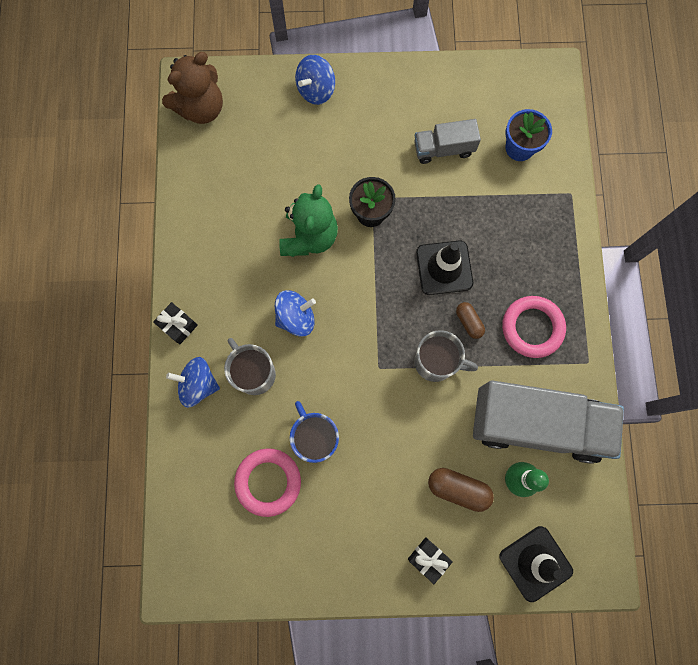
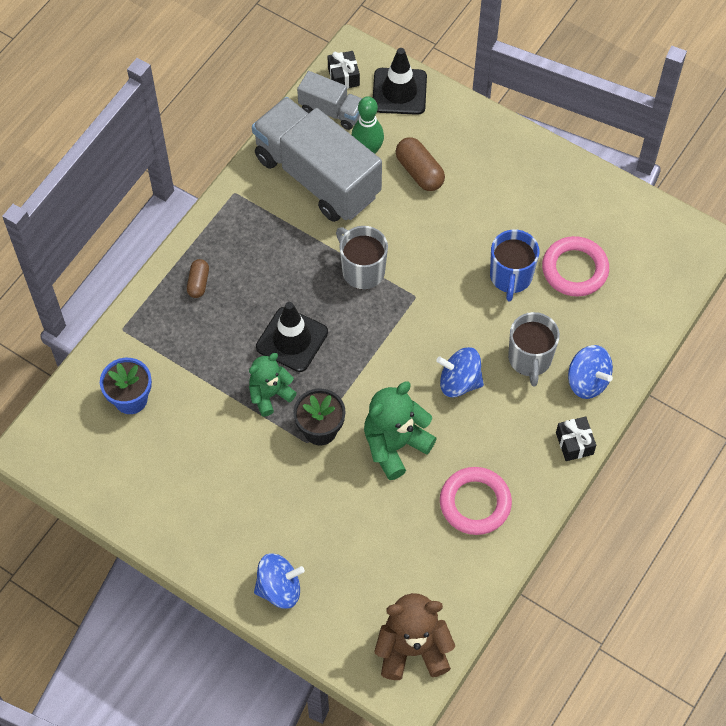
camera: 145 degrees left, 15 degrees down
(426, 215) = (270, 394): none -> green teddy bear
(428, 558) = (481, 142): black gift -> black gift (343, 77)
(443, 149) = (202, 444): grey truck -> grey truck (331, 110)
(469, 322) = (308, 283): brown capsule -> brown capsule (198, 283)
(532, 328) = (257, 245): pink ring -> pink ring (475, 503)

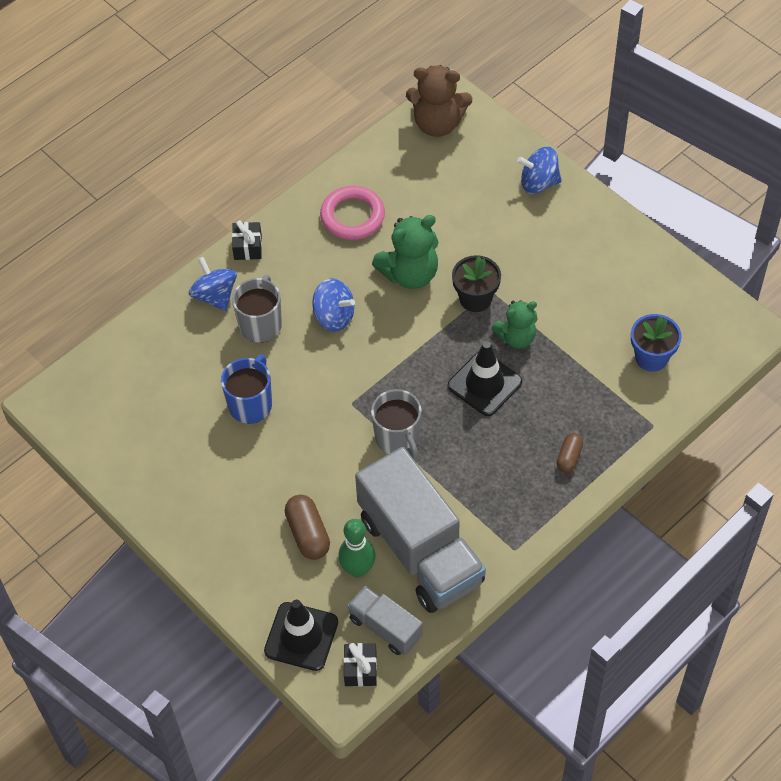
camera: 165 degrees left, 5 degrees down
(574, 269) = (185, 400): pink ring -> none

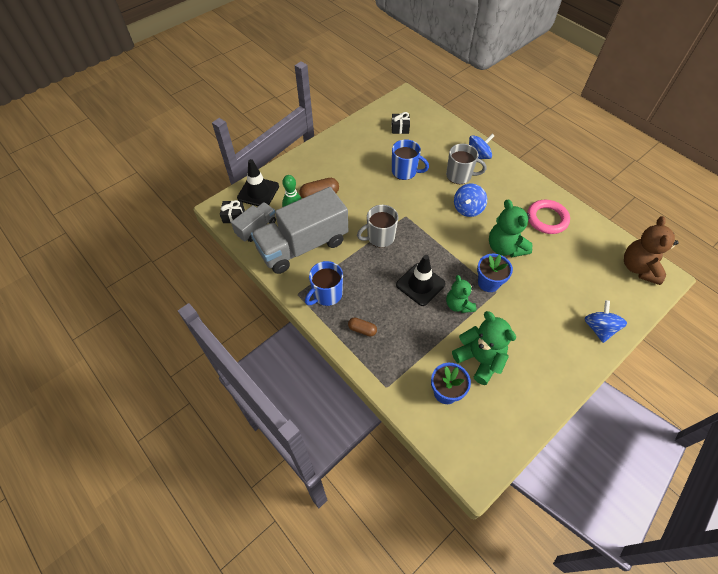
camera: 90 degrees right, 0 degrees up
(248, 247) = (514, 170): black gift -> black gift (400, 128)
(475, 299) = (488, 283): black flower pot -> blue flower pot
(512, 508) = (326, 294): none -> blue mug
(599, 317) = (479, 359): none -> green teddy bear

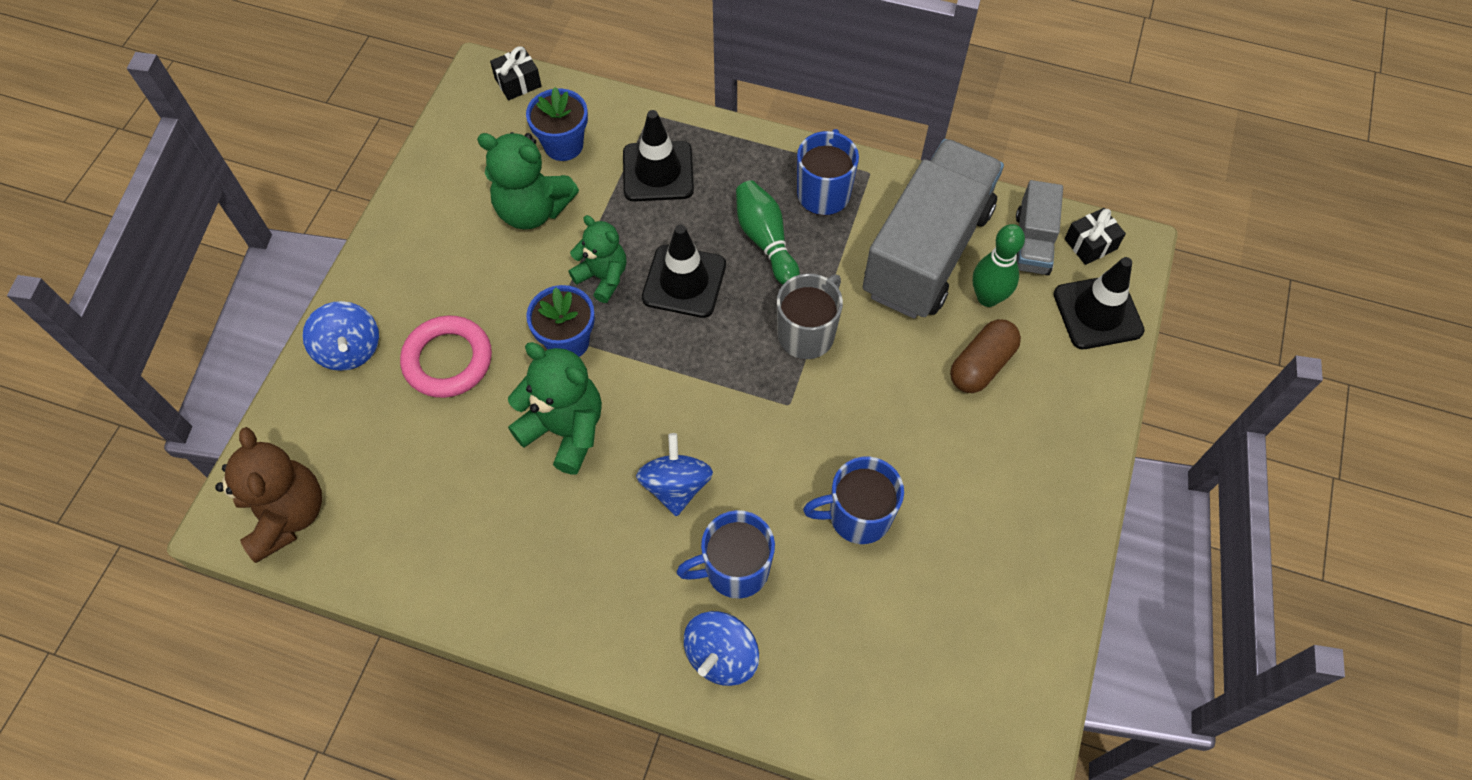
camera: 150 degrees right, 5 degrees up
(362, 330) = (732, 169): brown capsule -> none
(370, 285) = (765, 240): none -> green bowling pin
(400, 128) = (952, 649): black gift -> black gift (518, 82)
(402, 348) = (658, 172): none -> black traffic cone
(459, 175) = (735, 569): grey mug -> blue mug
(547, 219) = (501, 545): pink ring -> pink ring (448, 360)

